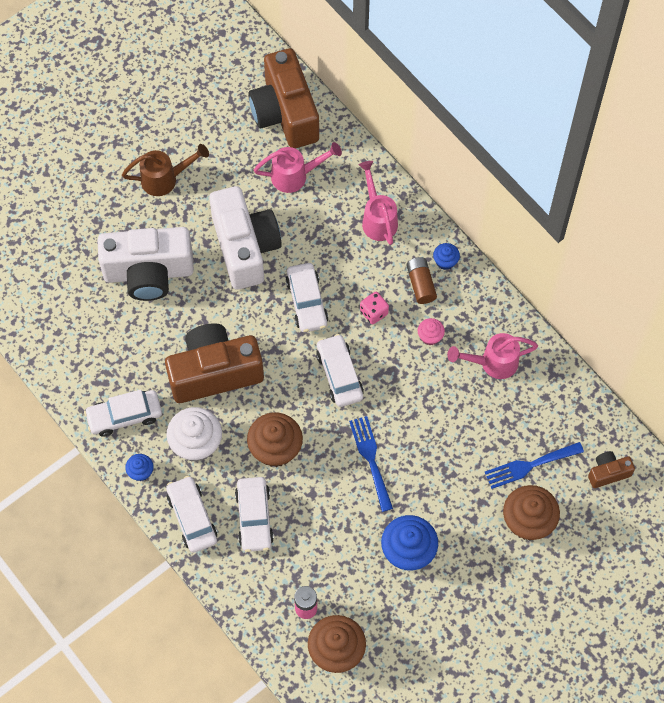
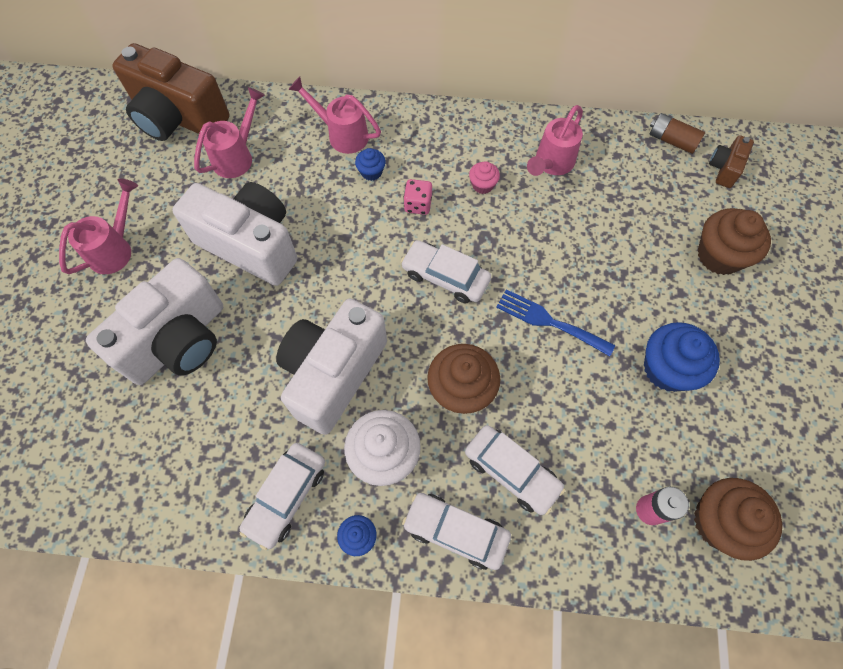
camera: 45 degrees left, 0 degrees up
(165, 179) = (115, 248): brown watering can -> pink watering can
(214, 372) = (333, 374): brown camera -> white camera
(307, 302) = (353, 243): white car -> none
(420, 284) = (430, 154): brown battery -> brown battery (671, 140)
(445, 261) = (430, 123): blue cupcake -> blue cupcake (371, 172)
(529, 465) = (668, 214): blue fork -> none

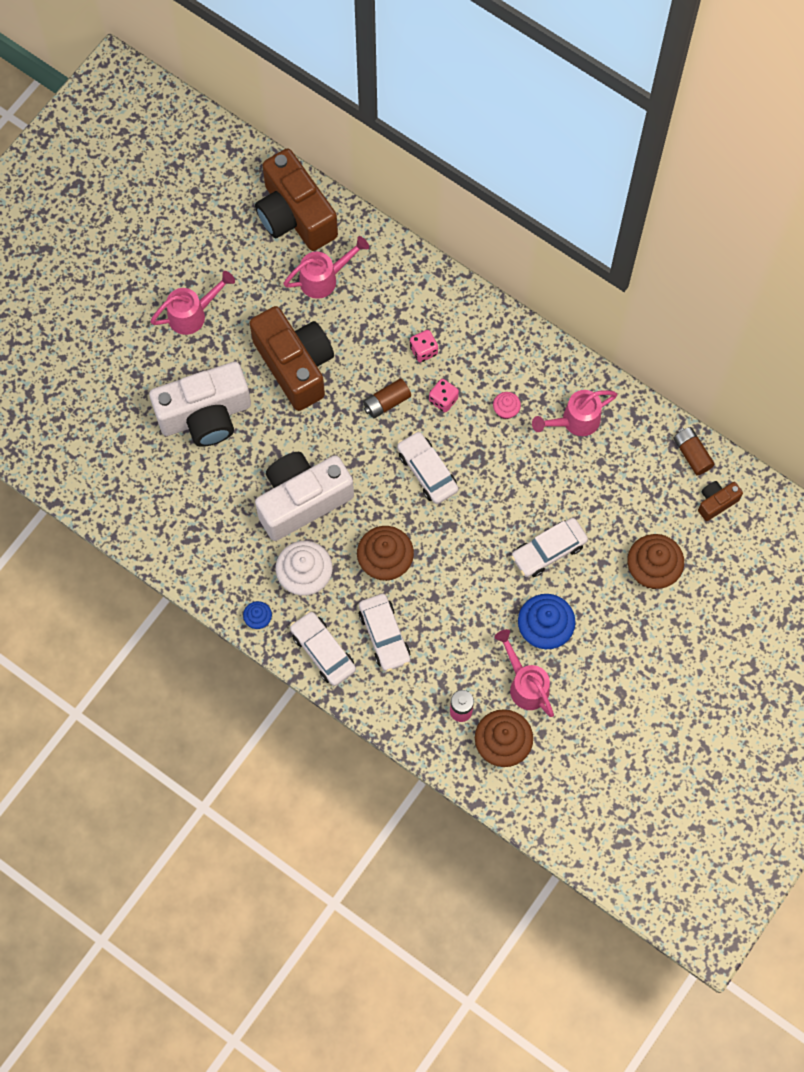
camera: 30 degrees right, 5 degrees up
(251, 245) = (295, 365): white camera -> brown camera
(286, 496) = (225, 567): white car -> white car (548, 550)
(342, 134) = (419, 302): pink watering can -> pink watering can (525, 684)
(364, 234) = (386, 402): none -> brown battery
(371, 172) = (423, 350): blue cupcake -> pink dice
(549, 321) = (482, 548): blue fork -> none

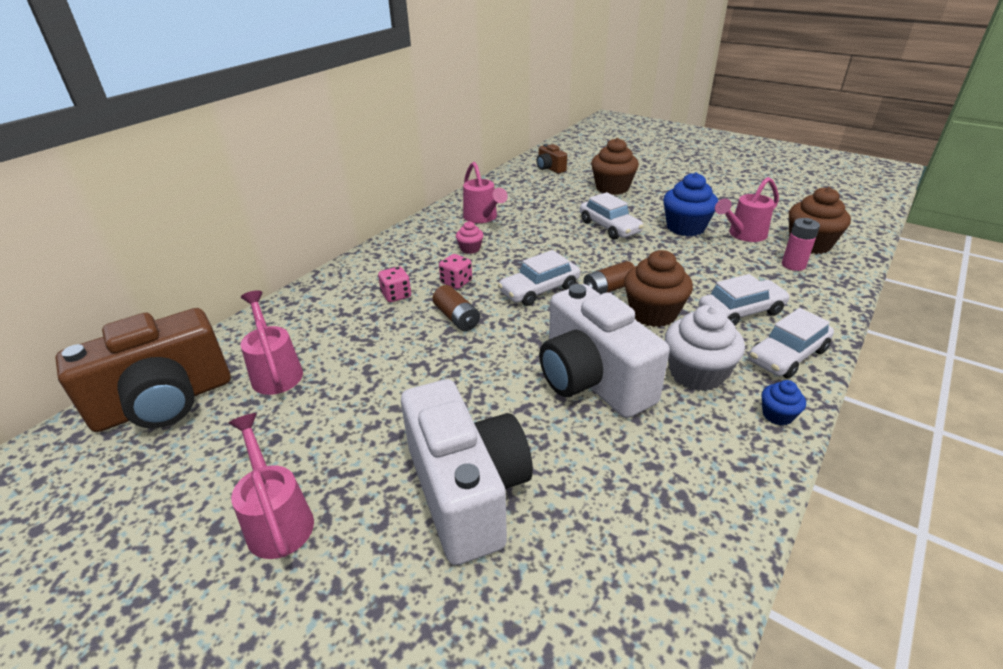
camera: 90 degrees left, 35 degrees down
(295, 365) = (396, 393): brown camera -> none
(692, 454) = (511, 176): brown battery -> brown battery (608, 289)

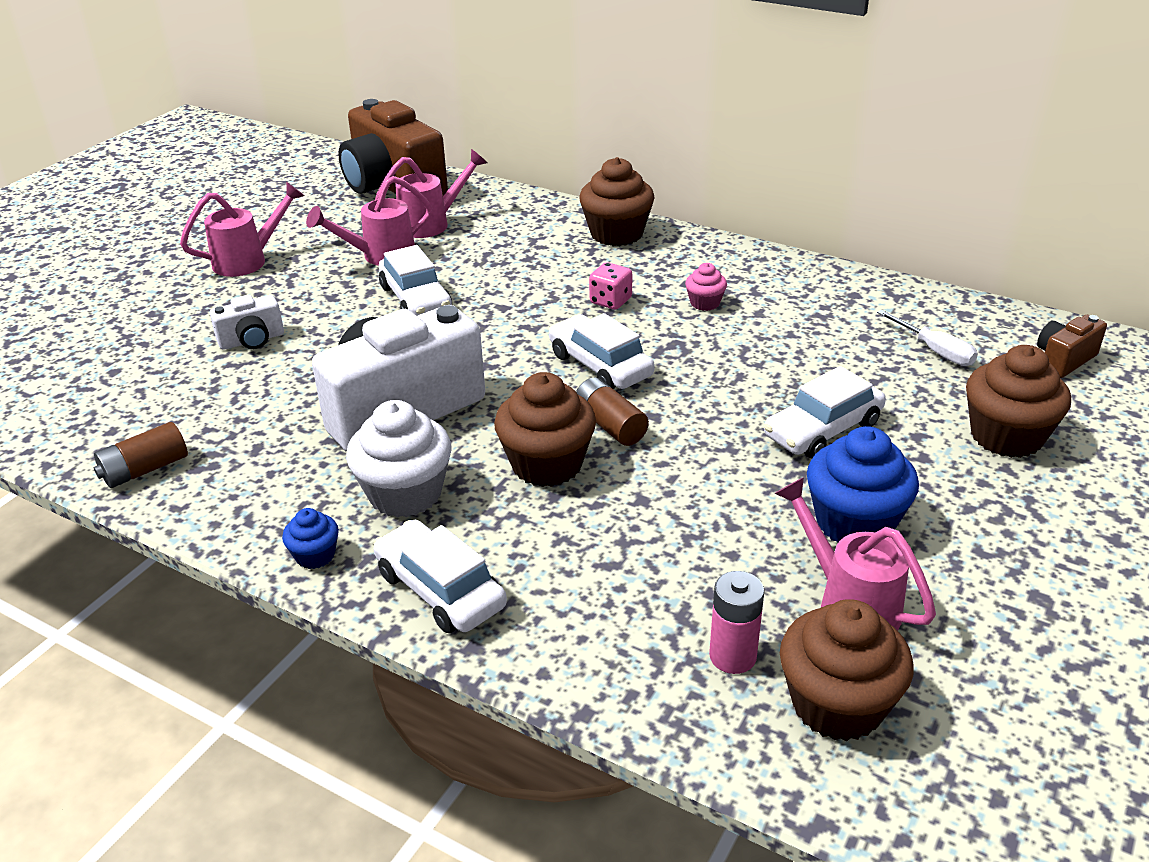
camera: 85 degrees right, 0 degrees up
(356, 275) = (616, 234): none -> brown cupcake
(396, 295) = (574, 265): pink dice -> none
(457, 318) = (527, 309): brown battery -> brown battery (145, 469)
(467, 492) = (252, 340): white camera -> white camera, size x0.45
(483, 218) = (809, 305): pink watering can -> pink watering can (380, 256)
(537, 193) = (935, 351): none -> white screwdriver
(741, 312) = (557, 557): white car -> white car (416, 299)

